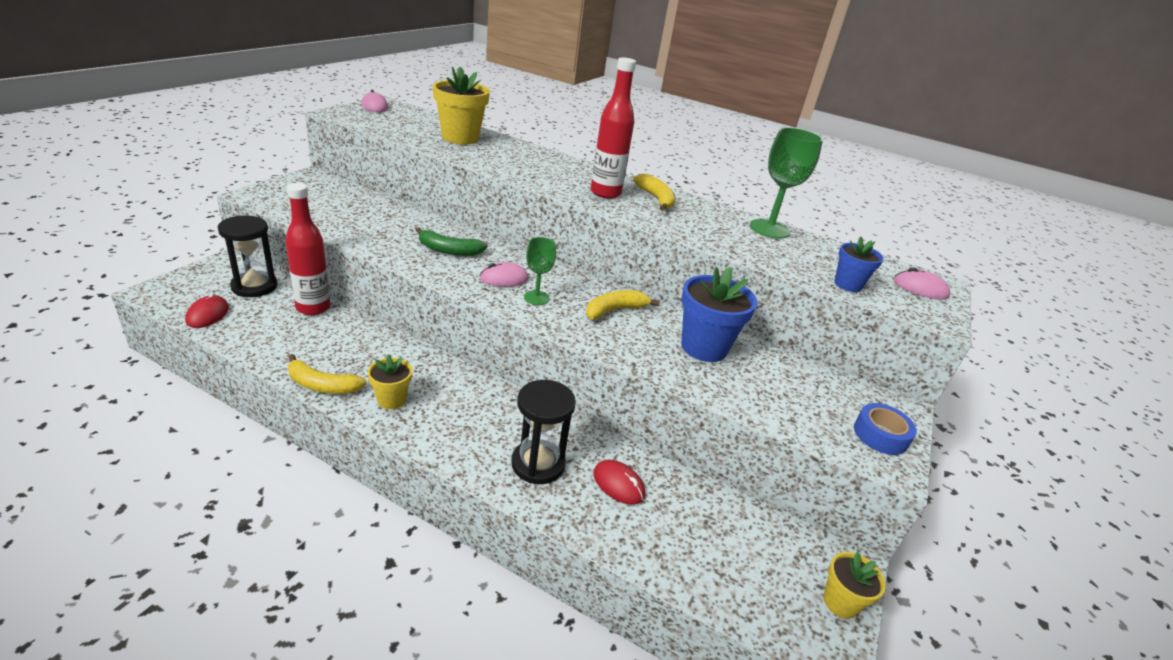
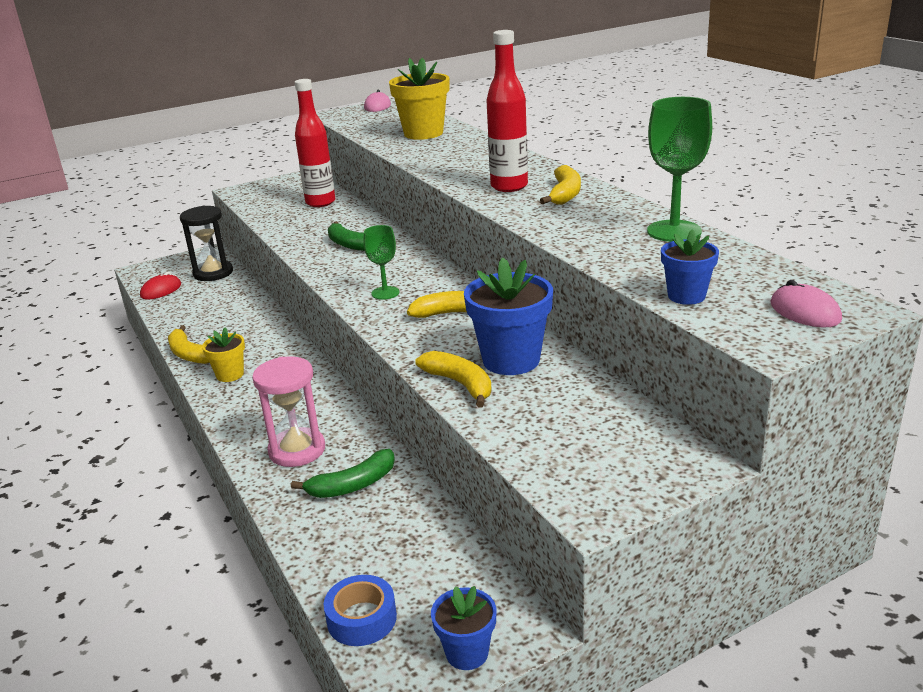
camera: 40 degrees right, 5 degrees down
(313, 308) = (241, 295): red bottle -> red bottle (320, 202)
(504, 278) = (374, 273): pink mouse -> none
(538, 464) = (297, 450): black hourglass -> pink hourglass
(618, 484) = (352, 485): red mouse -> green banana
(694, 377) = (460, 384): none -> yellow banana
(840, 602) = (467, 653): yellow flower pot -> blue flower pot
(880, 435) = (620, 481): blue tape -> blue tape (362, 618)

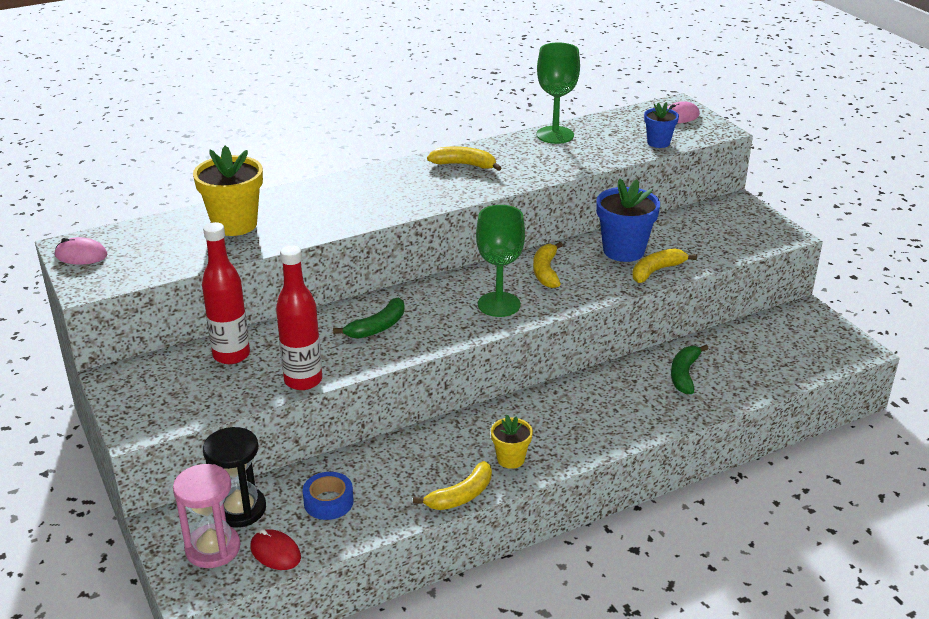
camera: 90 degrees left, 5 degrees up
(297, 450) = (640, 405): pink hourglass -> pink hourglass (213, 548)
(352, 485) = (684, 374): green banana -> green banana turned 135 degrees counterclockwise
(362, 618) = (814, 365): blue tape -> blue tape (328, 502)
(385, 293) = (499, 304): green goblet -> green goblet, size x1.68
(467, 653) = (830, 329): blue flower pot -> none
(509, 186) = (435, 186): red bottle -> red bottle (303, 380)

